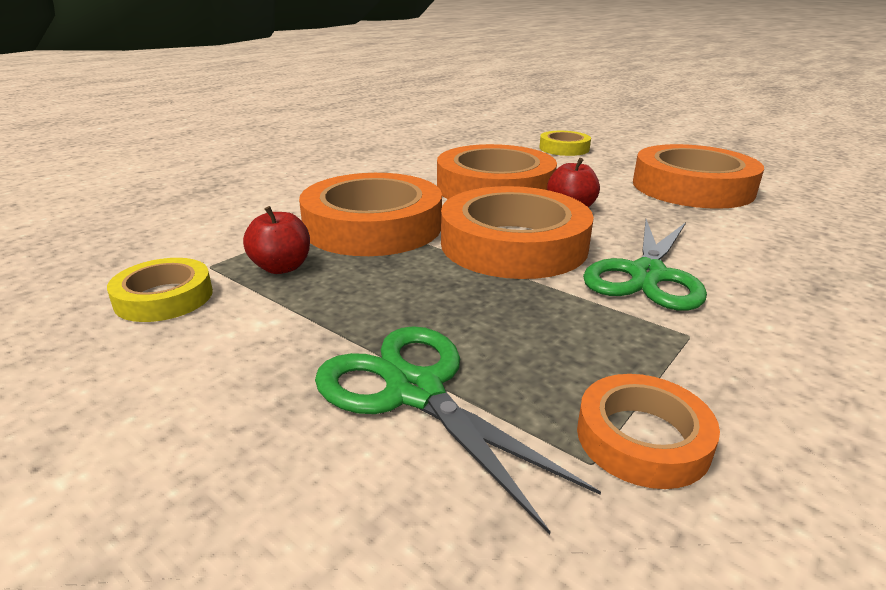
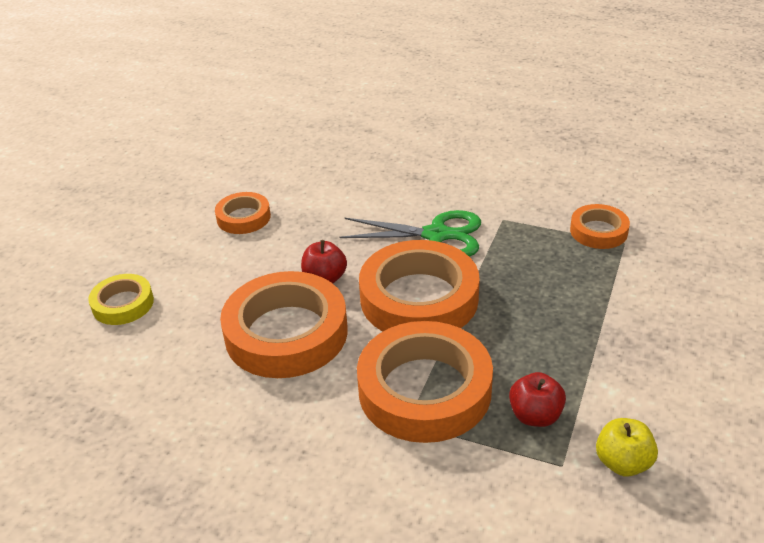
camera: 105 degrees left, 10 degrees up
(164, 297) = (623, 463): yellow tape -> yellow apple
(415, 391) = (622, 301): green scissors -> none
(692, 187) = (243, 217): orange tape -> orange tape, size x0.52

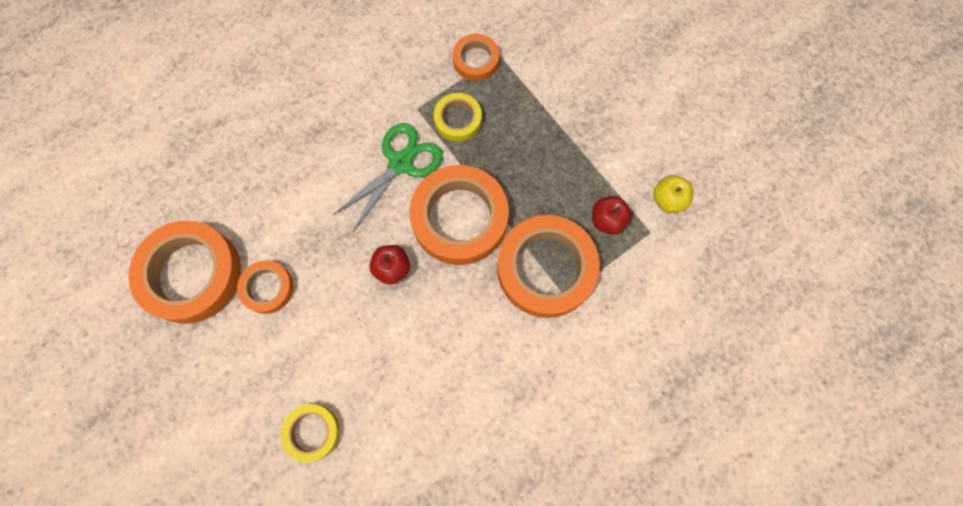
camera: 60 degrees left, 35 degrees up
(286, 333) = (432, 326): orange tape -> orange tape (191, 274)
(522, 249) = (458, 120): none -> yellow tape

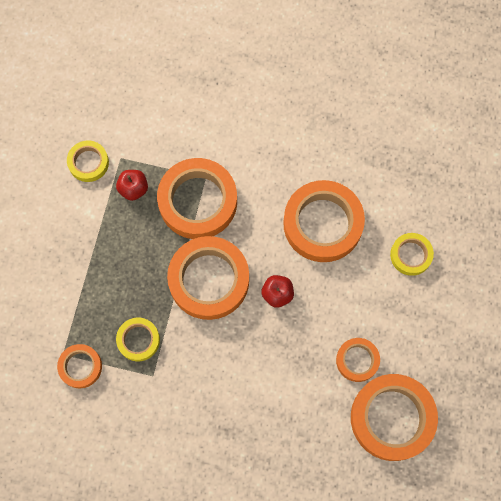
camera: 130 degrees left, 0 degrees up
(400, 163) = (202, 351): green scissors -> none
(421, 370) = (322, 224): none -> orange tape
(668, 200) = (88, 163): yellow apple -> yellow tape

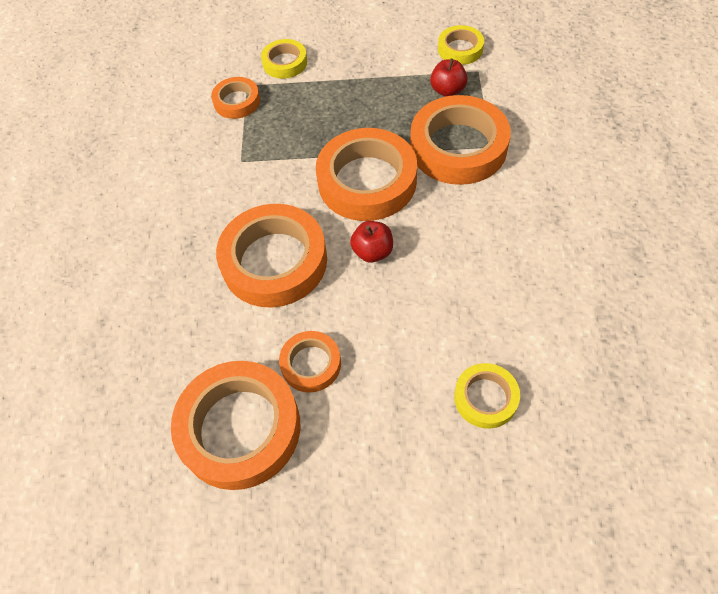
camera: 80 degrees right, 15 degrees down
(138, 340) = (277, 139): yellow tape -> yellow tape (285, 63)
(322, 224) = (485, 278): orange tape -> orange tape (274, 261)

